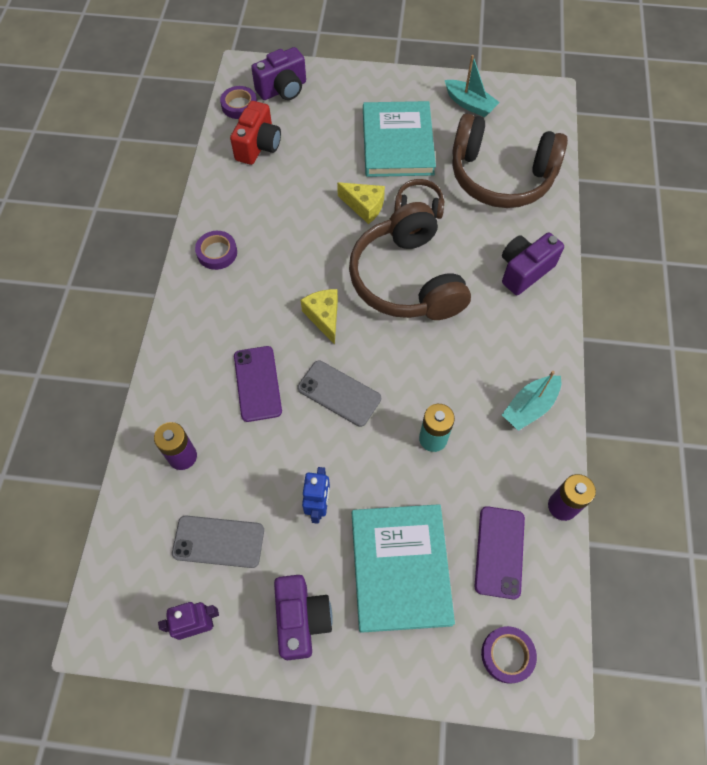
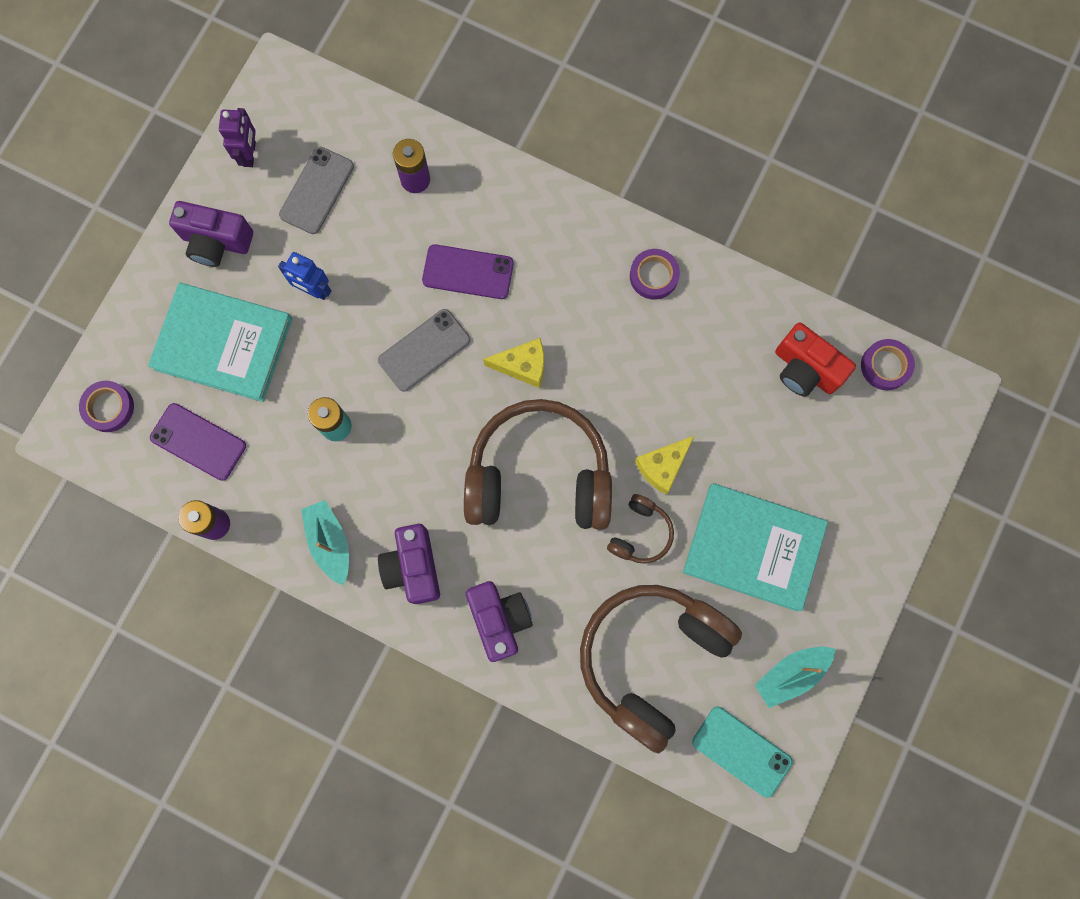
camera: 110 degrees right, 15 degrees up
(283, 89) = (898, 431): purple camera -> purple camera (413, 567)
(531, 116) = (741, 751): none -> turquoise phone

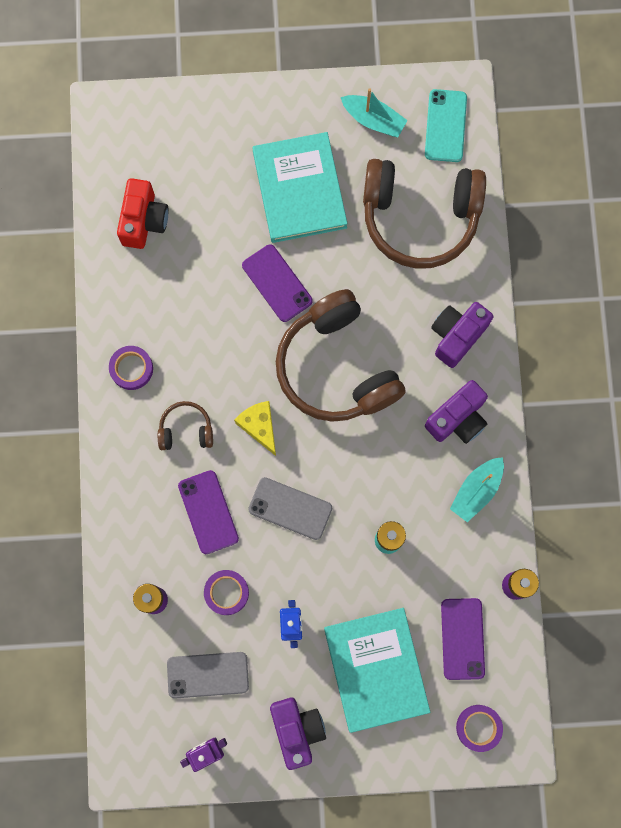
camera: 120 degrees left, 0 degrees up
(640, 533) = (336, 272): brown headphones -> brown headphones (186, 430)
(662, 466) = (277, 283): yellow cheese -> purple phone
(885, 366) = (109, 166): purple tape -> purple tape (226, 592)

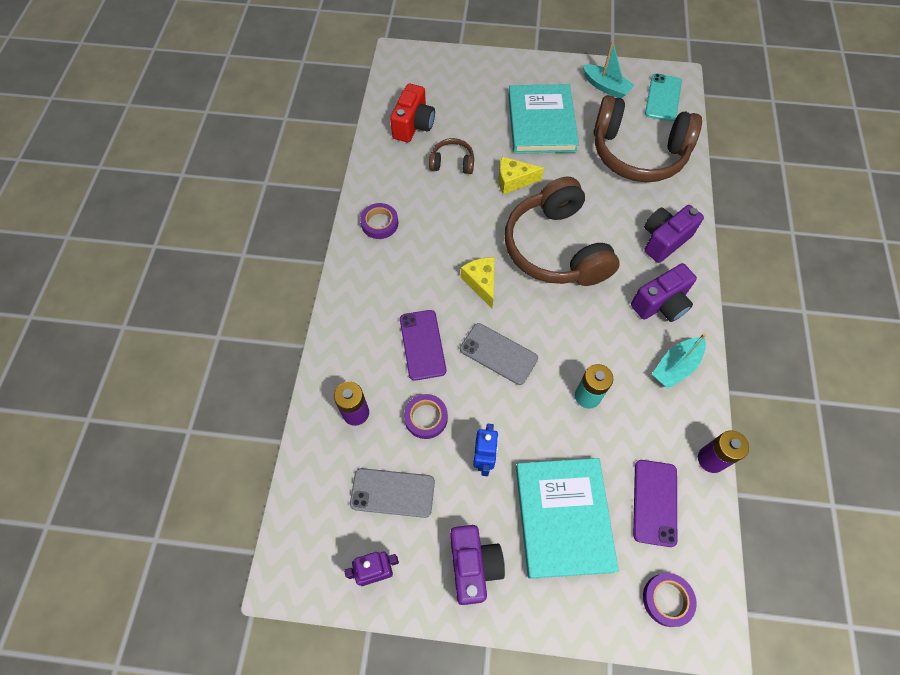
camera: 10 degrees right, 15 degrees down
(186, 430) = (416, 276): brown headphones -> brown headphones (452, 163)
(277, 283) = (513, 181): purple phone -> yellow cheese

